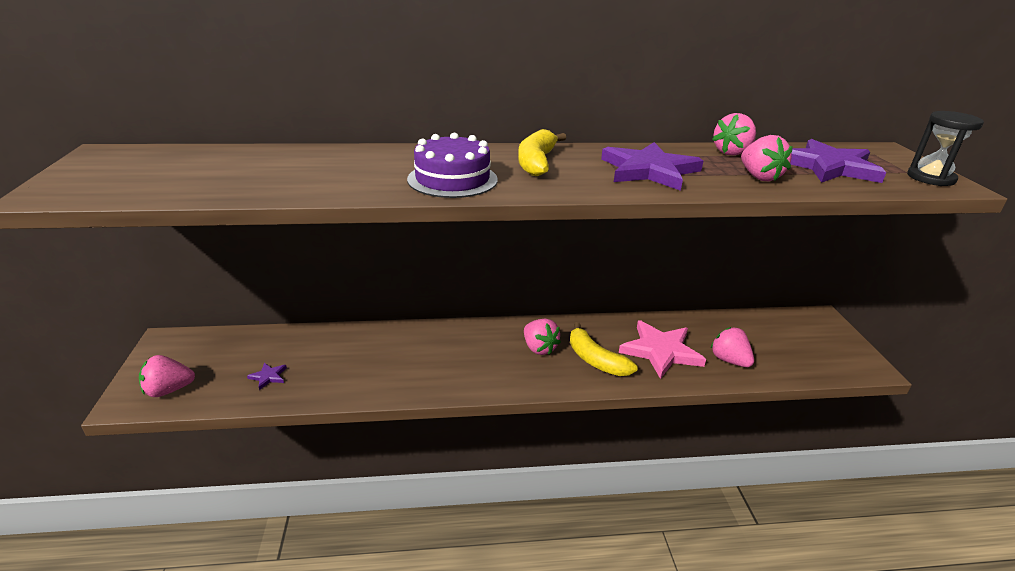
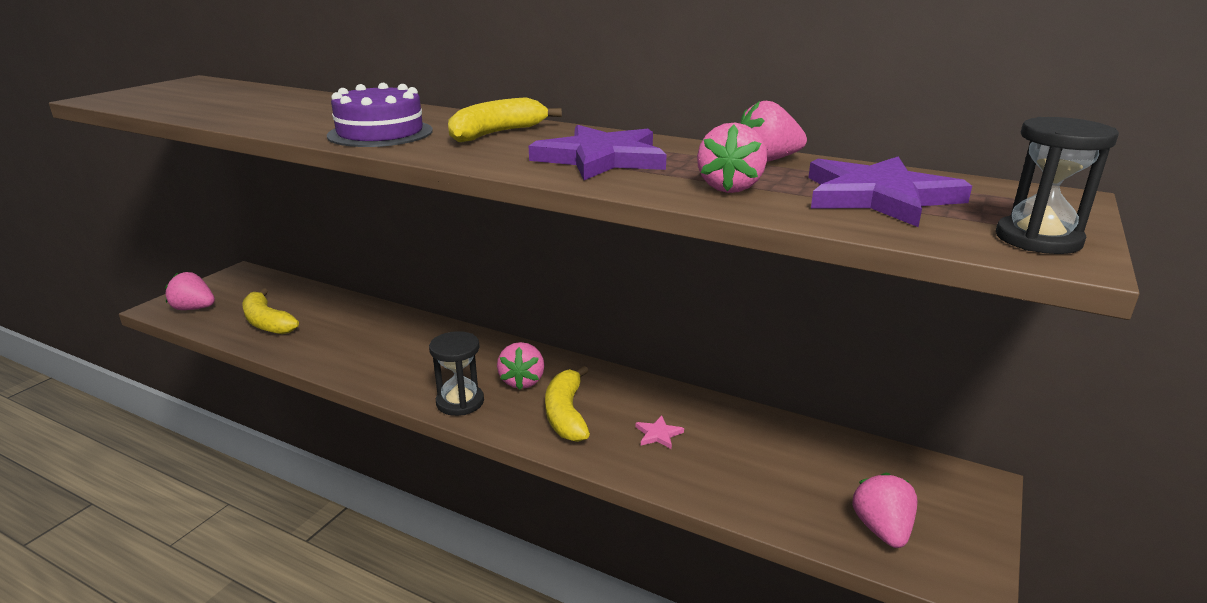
camera: 35 degrees right, 5 degrees down
(268, 376) = (267, 322): purple star -> yellow banana
(519, 379) = (460, 402): none -> black hourglass
(660, 351) = (658, 434): pink star -> pink star, size x0.42
(729, 360) = (737, 478): pink strawberry -> pink strawberry (882, 530)

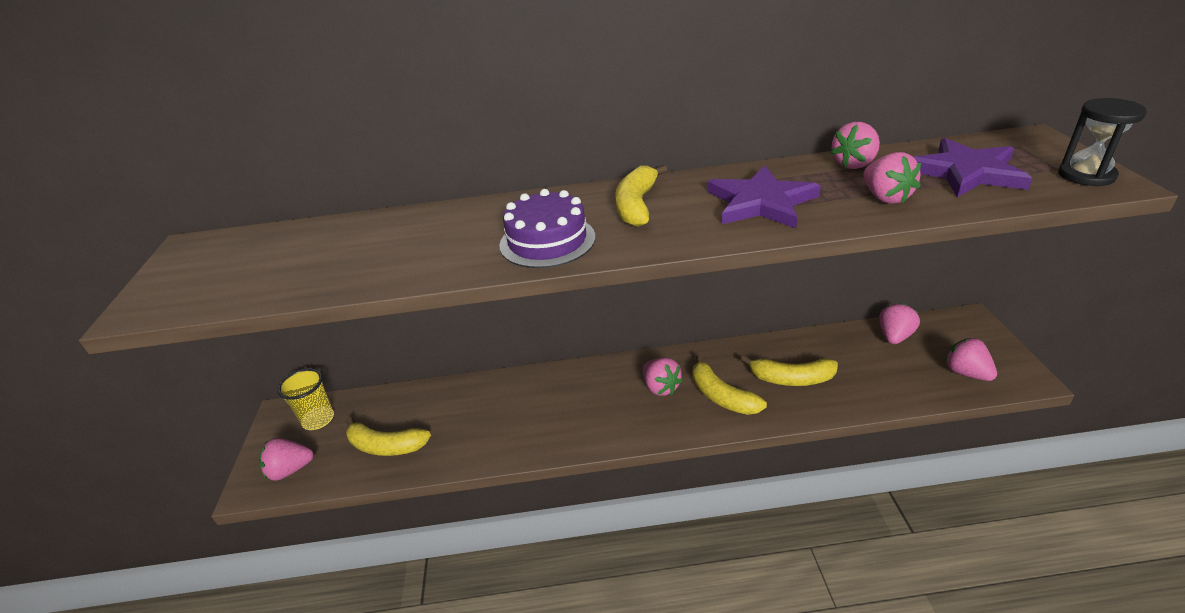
camera: 30 degrees left, 10 degrees up
(254, 286) = (318, 419): none -> yellow cup
(460, 402) = (642, 427): black hourglass -> none
(658, 434) = (791, 379): pink star -> yellow banana
(840, 453) = (894, 336): none -> pink strawberry

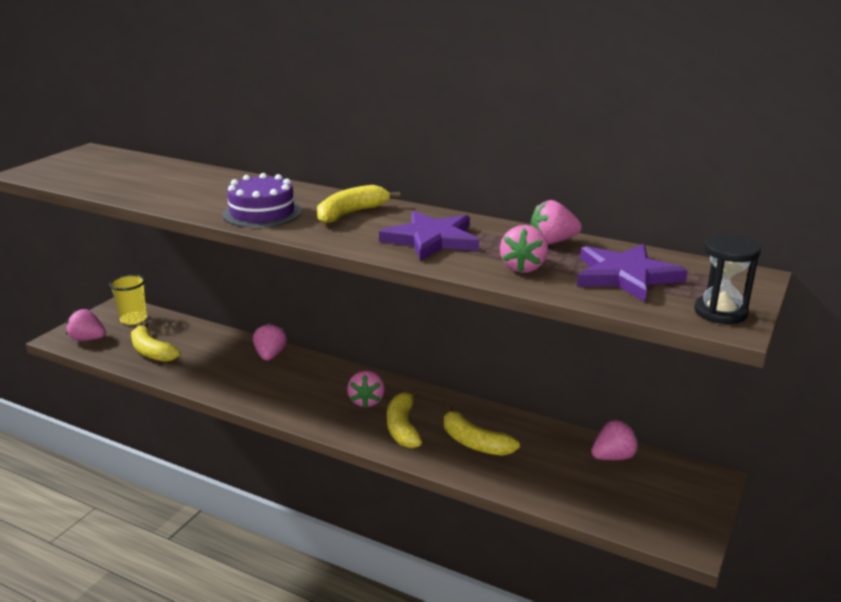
camera: 30 degrees right, 10 degrees down
(966, 373) = (636, 511): pink strawberry -> pink strawberry (270, 356)

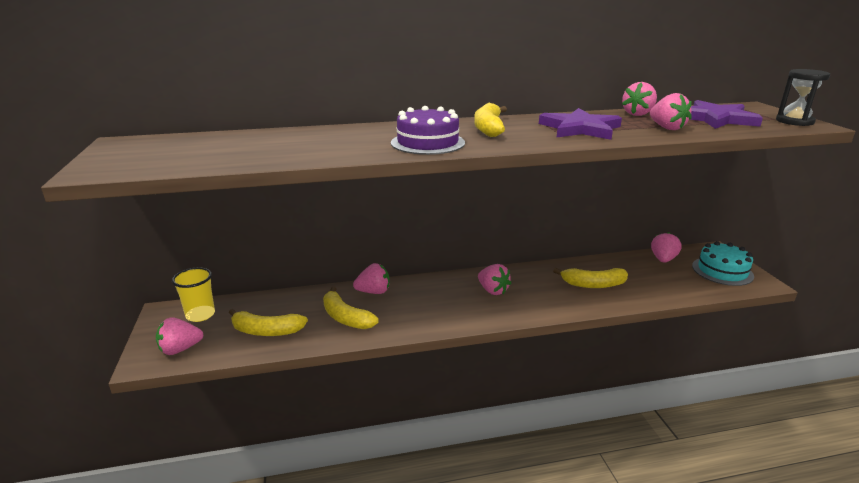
camera: 40 degrees left, 0 degrees up
(270, 356) = (373, 292): pink strawberry -> pink strawberry turned 120 degrees clockwise
(403, 427) = (542, 295): yellow banana -> yellow banana (346, 318)
(663, 504) = (722, 271): none -> turquoise cake

